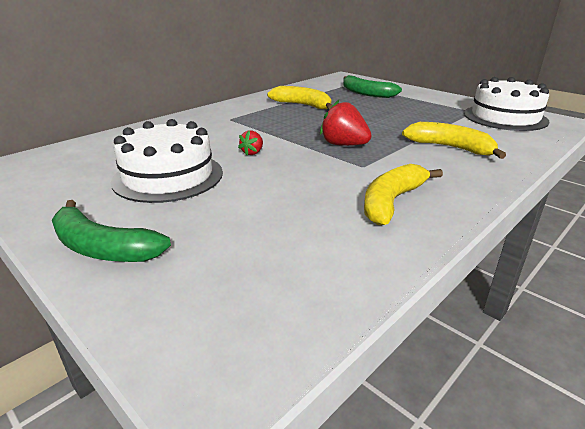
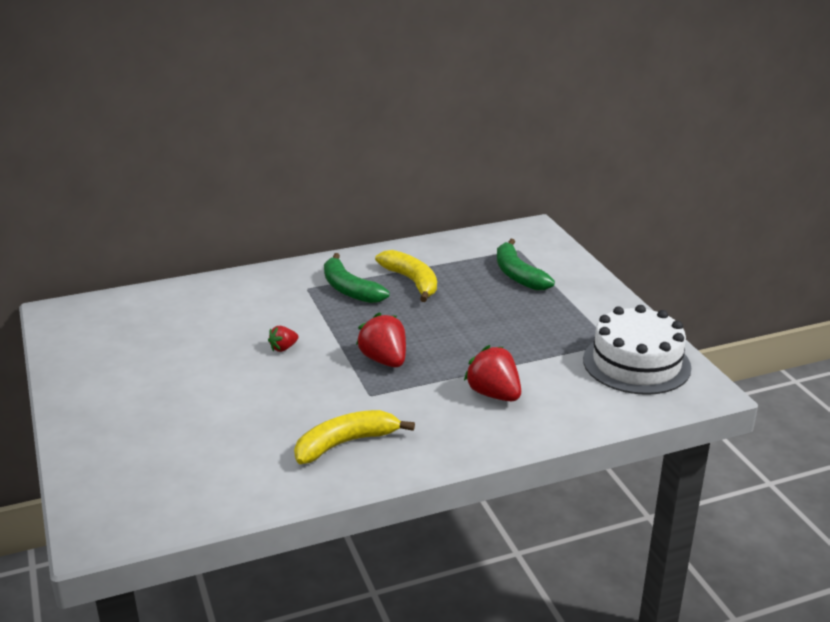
camera: 25 degrees right, 0 degrees up
(102, 248) = (91, 421): green banana -> green banana (349, 289)
(168, 176) = (185, 360): white cake -> none
(450, 148) = (494, 394): yellow banana -> red strawberry

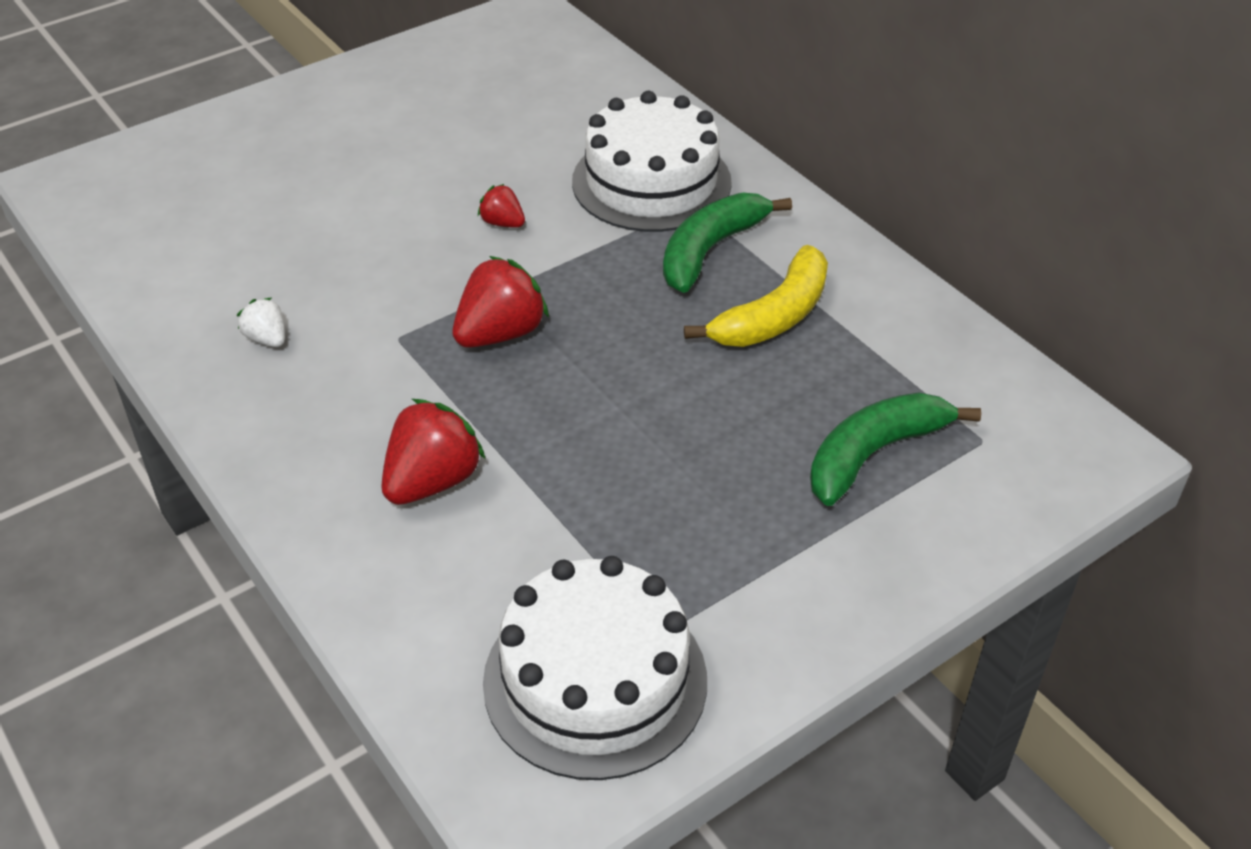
camera: 75 degrees right, 15 degrees up
(277, 297) = (651, 182): none -> white cake
(346, 443) = (267, 339): yellow banana -> white strawberry

